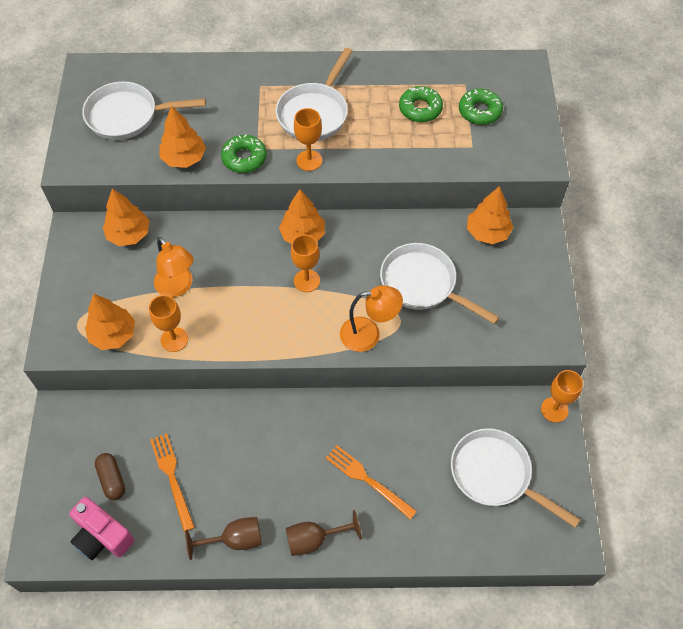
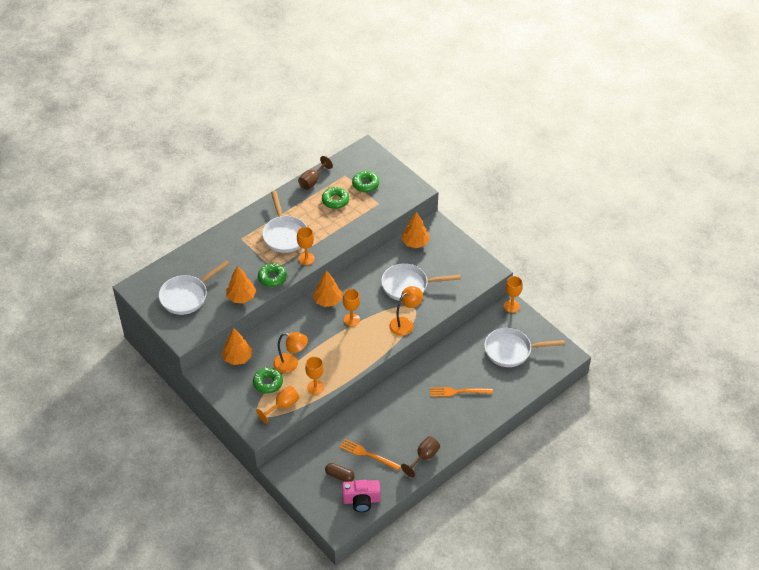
camera: 40 degrees left, 10 degrees down
(113, 335) = (282, 406): orange tree -> orange goblet
(128, 292) = (268, 383): none -> green donut
(314, 539) = (459, 431): brown goblet -> brown goblet (312, 181)

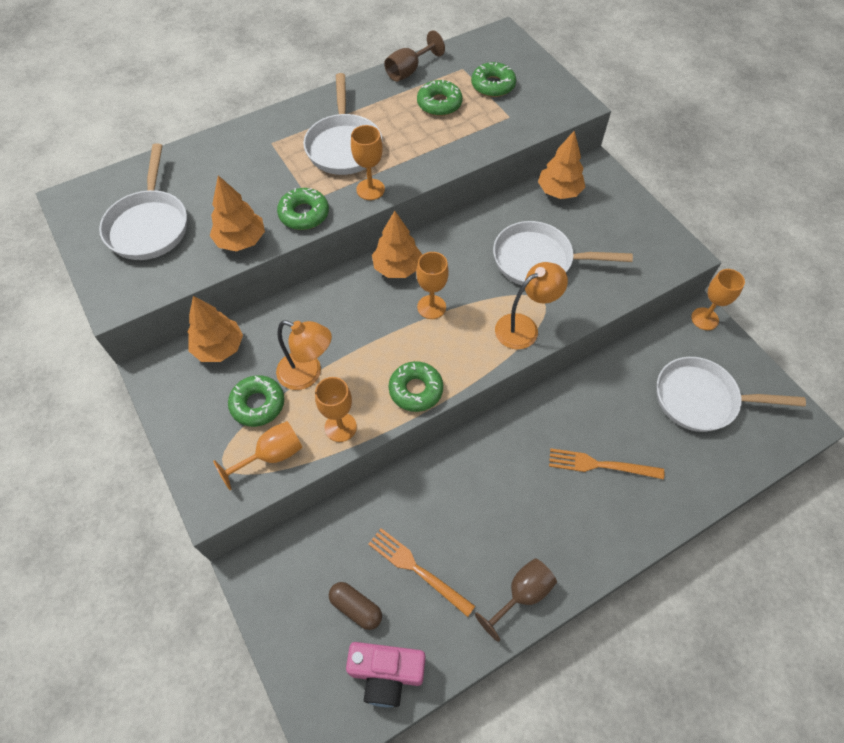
camera: 10 degrees right, 10 degrees up
(187, 296) = (149, 226): white pan -> white pan turned 60 degrees counterclockwise
(351, 364) = (416, 390): none -> green donut

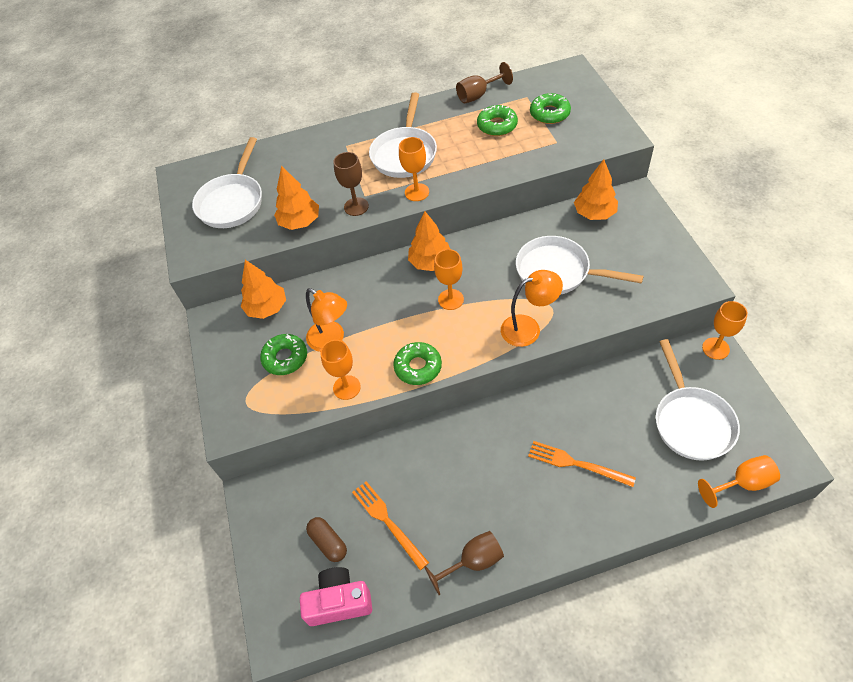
camera: 20 degrees right, 5 degrees down
(271, 455) = (285, 401): orange goblet -> orange goblet (742, 483)
(304, 214) = (356, 206): green donut -> brown goblet
(386, 673) = (339, 602): pink camera -> pink camera turned 150 degrees clockwise
(701, 399) = (691, 421): white pan -> white pan turned 120 degrees counterclockwise

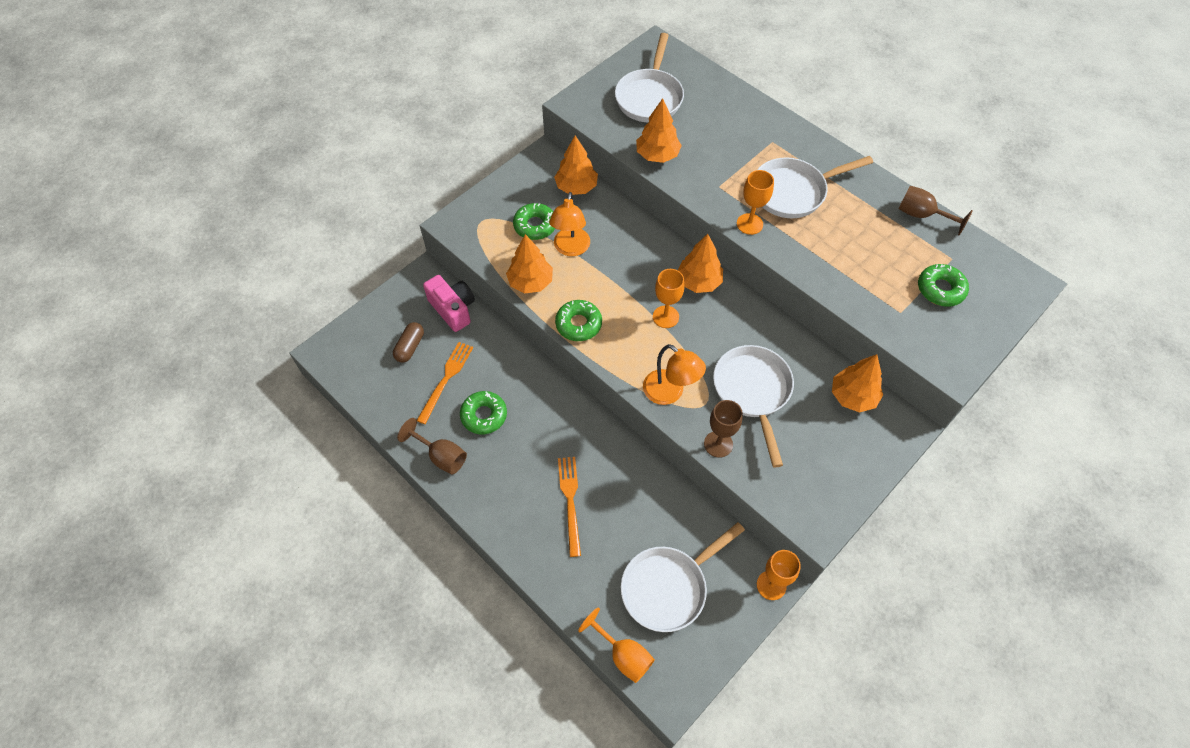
camera: 55 degrees right, 5 degrees up
(232, 202) = (649, 97): white pan -> white pan turned 60 degrees counterclockwise
(339, 602) = (367, 377): pink camera -> pink camera (453, 309)
(346, 387) = (530, 282): orange goblet -> orange tree
(356, 206) = (701, 186): brown goblet -> brown goblet (718, 444)
(497, 125) = (887, 250): green donut -> green donut (484, 415)

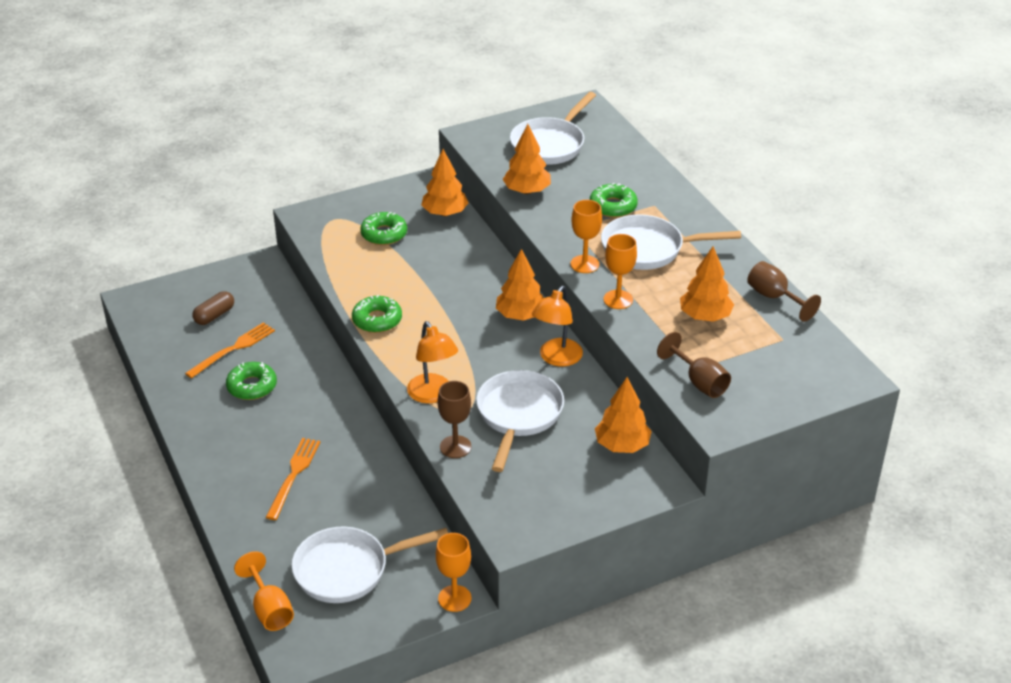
camera: 20 degrees right, 20 degrees down
(441, 456) = (191, 407): brown goblet -> brown goblet (699, 382)
(453, 309) = (274, 296): pink camera -> none
(530, 282) = (351, 277): orange tree -> orange tree (705, 316)
(570, 248) = (407, 260): orange lamp -> orange lamp (556, 358)
(665, 317) = (468, 335): orange goblet -> orange goblet (618, 299)
(940, 289) = (752, 360): green donut -> green donut (613, 206)

